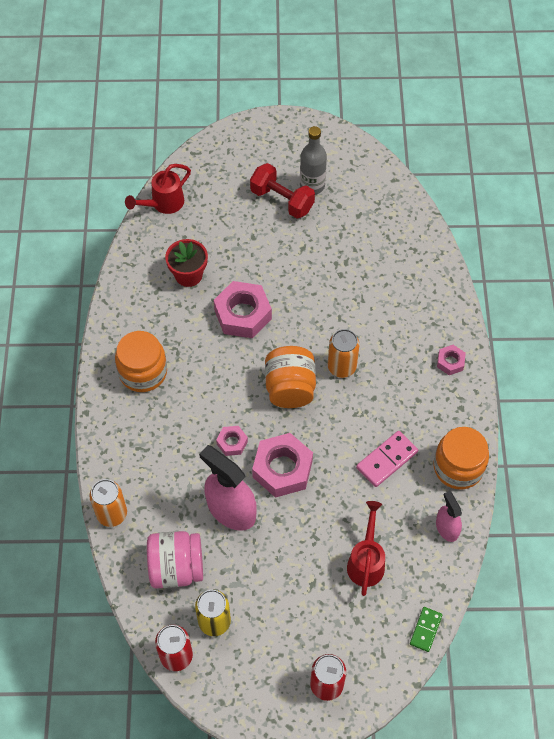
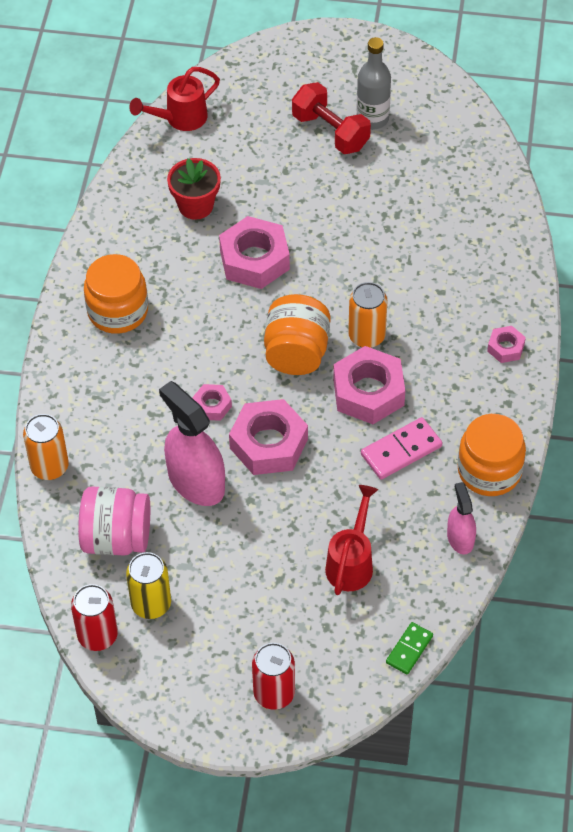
camera: 10 degrees right, 5 degrees down
(352, 414) = (368, 392): none -> pink nut

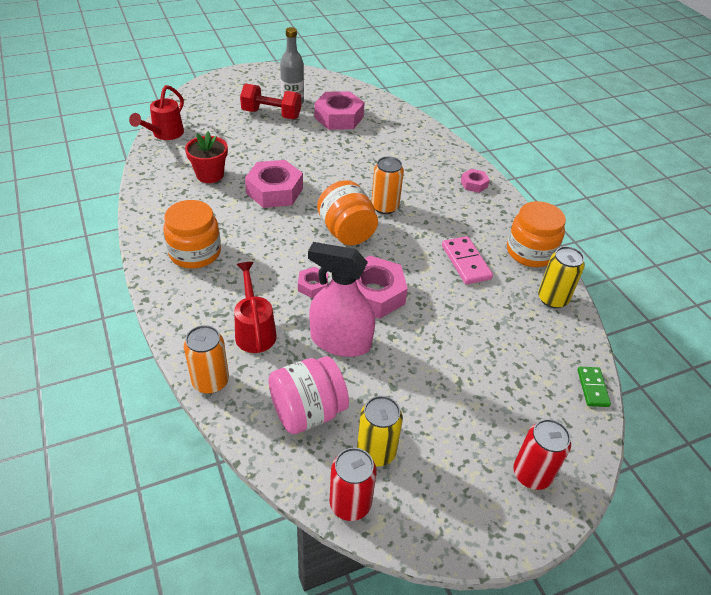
camera: 35 degrees left, 10 degrees down
(352, 562) = (499, 346): red watering can -> red watering can (254, 330)
(368, 392) = (414, 237): pink nut -> pink nut (339, 117)
(401, 450) = (466, 262): pink domino -> pink domino turned 45 degrees counterclockwise
(460, 538) = (552, 299): pink spray bottle -> yellow can

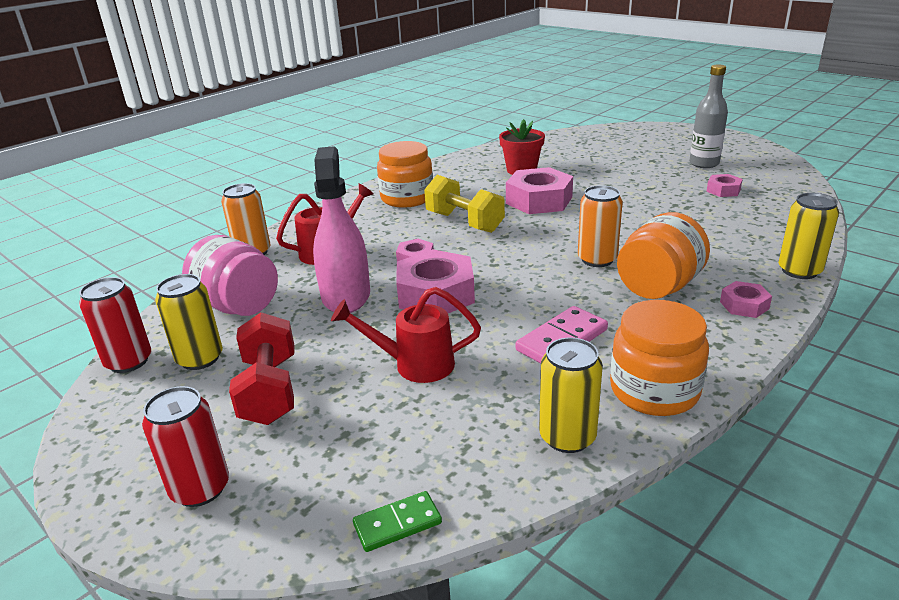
camera: 70 degrees right, 15 degrees down
(164, 134) = (551, 139): red watering can -> red watering can (413, 365)
(271, 114) = (662, 162): red dumbbell -> red dumbbell (269, 390)
(275, 240) = (464, 222): none -> yellow dumbbell
(339, 117) = (723, 190): pink nut -> pink nut, size x0.50
(346, 232) = (522, 251): orange jar -> orange jar (658, 287)
(454, 149) = (799, 271): none -> yellow can

